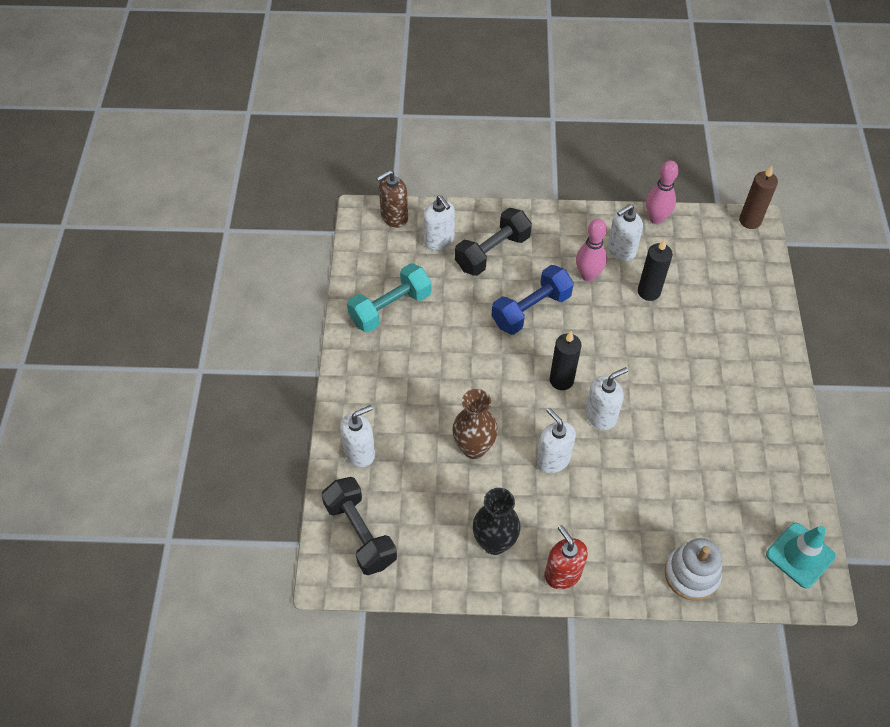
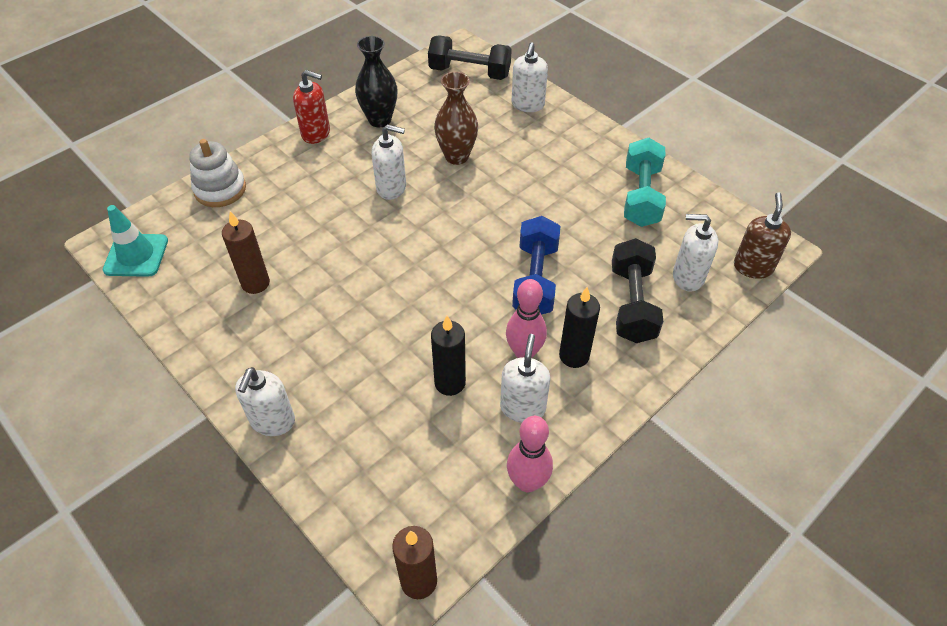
camera: 135 degrees right, 5 degrees down
(561, 380) = (445, 244): black candle -> black candle (574, 356)
(601, 415) = (385, 241): white soap dispenser -> white soap dispenser (272, 421)
(721, 454) = (255, 283): none -> brown candle

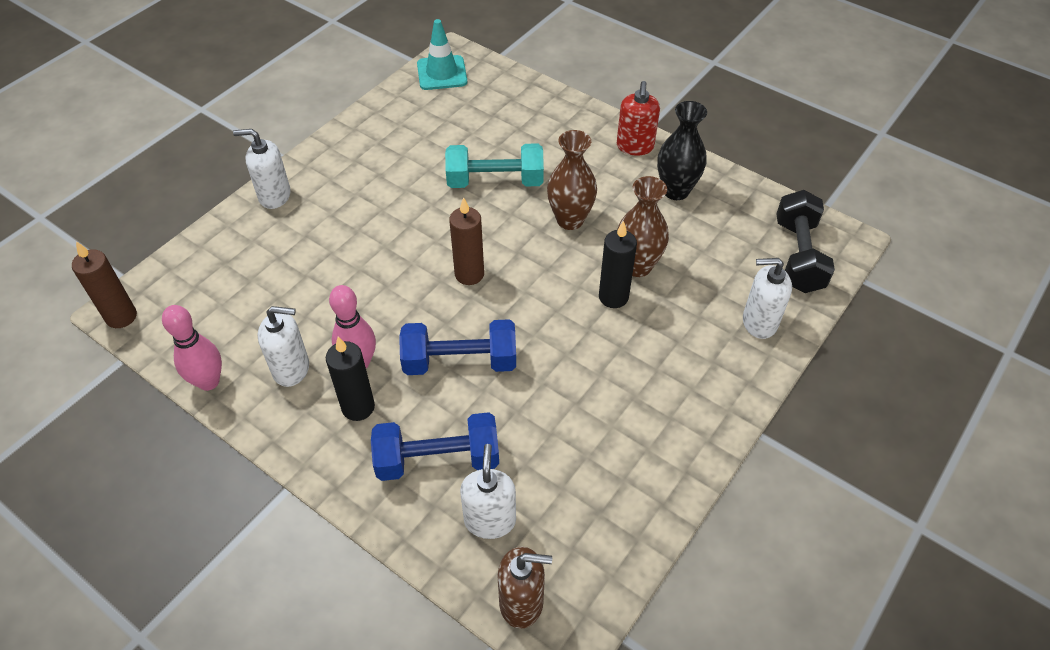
camera: 80 degrees right, 0 degrees up
(220, 189) = (534, 100): white stacking toy -> none
(255, 283) = (422, 151): brown candle -> brown candle (469, 274)
(391, 188) = (570, 220): white soap dispenser -> brown vase
(450, 383) = (318, 307): black candle -> black candle (613, 297)
(632, 304) = (438, 459): black dumbbell -> blue dumbbell
(641, 196) = (622, 462): turquoise dumbbell -> turquoise dumbbell (495, 181)

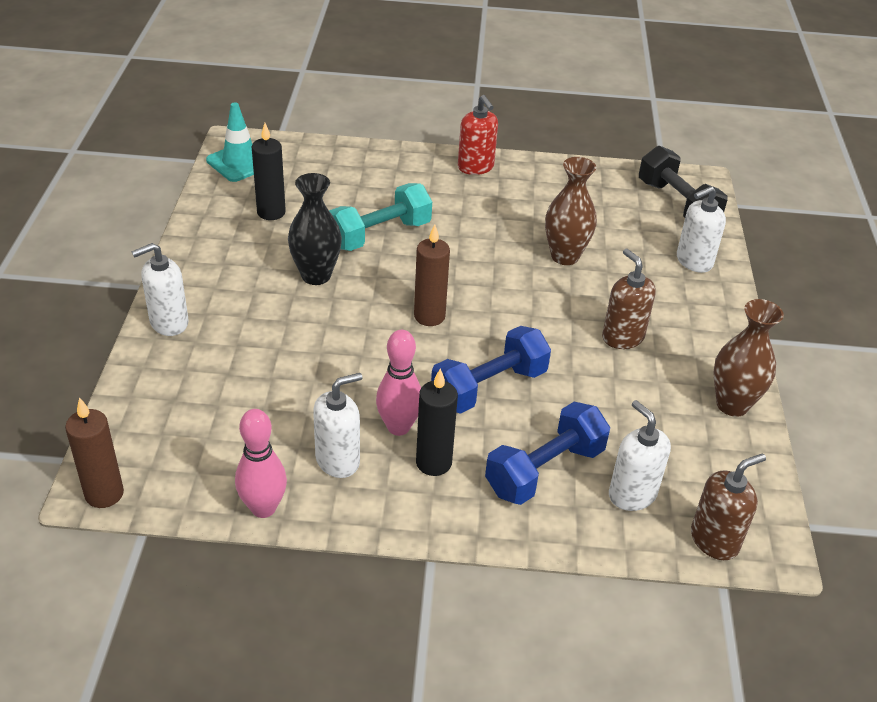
camera: 35 degrees left, 10 degrees down
(570, 220) = (475, 242): brown vase -> brown vase (732, 405)
(613, 297) = (568, 286): black candle -> black candle (271, 212)
(618, 368) = (622, 337): none -> brown soap dispenser
(676, 191) = (541, 189): black vase -> black vase (316, 276)

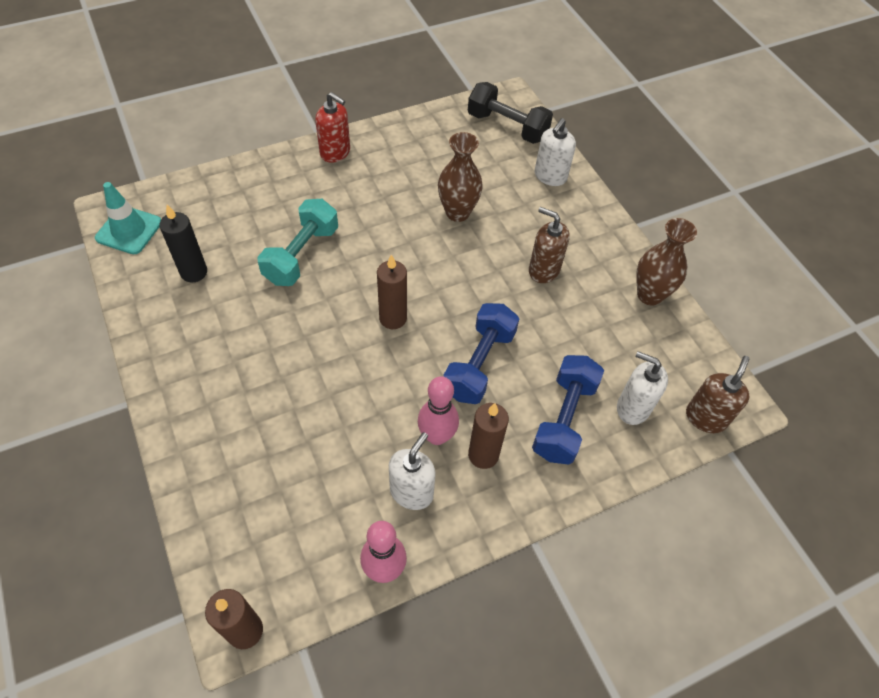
camera: 30 degrees left, 15 degrees up
(169, 322) = (181, 430): white soap dispenser -> none
(316, 276) = (276, 321): black vase -> none
(433, 463) = (483, 455): black candle -> brown candle

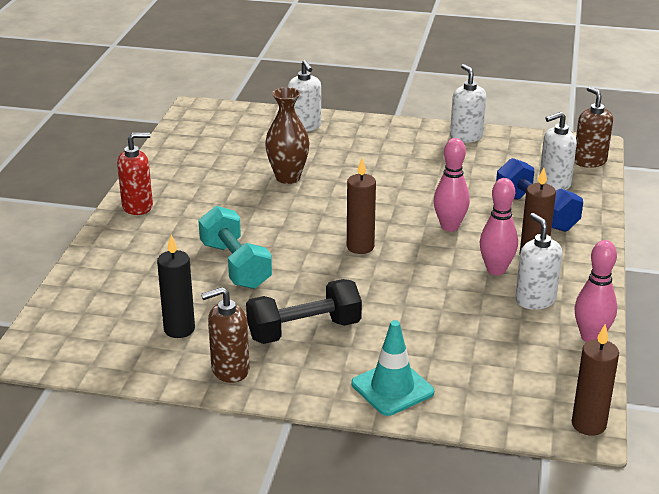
camera: 50 degrees left, 25 degrees down
(129, 230) = (72, 350): turquoise traffic cone -> turquoise traffic cone (392, 388)
(479, 364) = (449, 226): blue dumbbell -> pink bowling pin
(507, 126) = (227, 122): black dumbbell -> black dumbbell (304, 330)
(543, 270) = (393, 166): brown soap dispenser -> brown soap dispenser (230, 370)
(649, 295) = (466, 137): brown vase -> white soap dispenser

